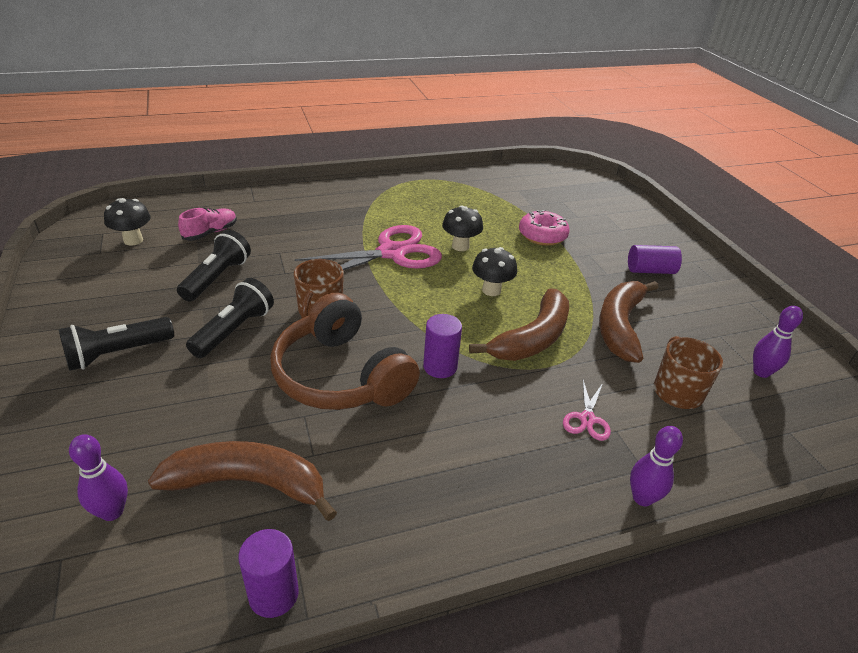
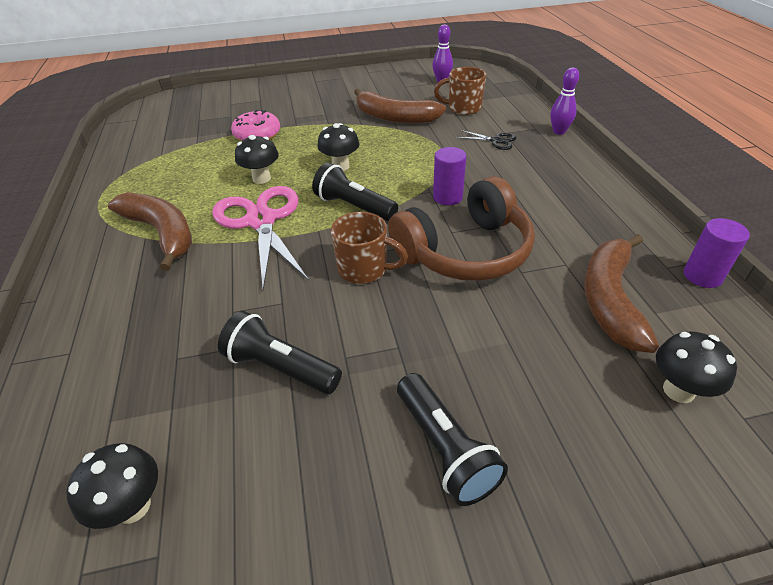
camera: 80 degrees left, 5 degrees up
(112, 512) = (678, 390): purple bowling pin -> black mushroom
(210, 233) = (150, 394): pink shoe -> none
(234, 330) = (396, 335): black flashlight -> black flashlight (354, 207)
(532, 338) = (409, 153): brown banana -> brown banana (162, 233)
(587, 419) = (496, 141): pink scissors -> black scissors
(650, 270) = (324, 97): purple cylinder -> none

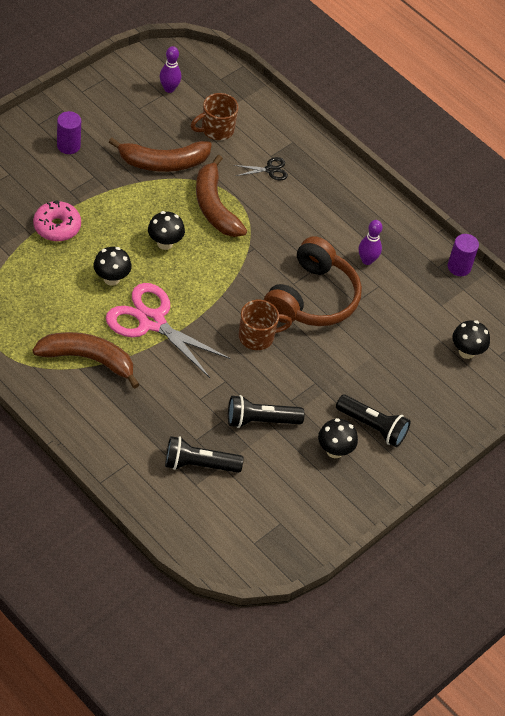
camera: 40 degrees left, 10 degrees up
(133, 506) = (250, 512): black mushroom -> black mushroom (334, 451)
(354, 207) = (209, 284): black flashlight -> black flashlight (199, 464)
(447, 197) = (270, 250): purple cylinder -> purple cylinder (68, 145)
(559, 131) = (314, 141): purple bowling pin -> purple bowling pin (367, 260)
(610, 299) = (414, 305): brown banana -> brown banana (214, 206)

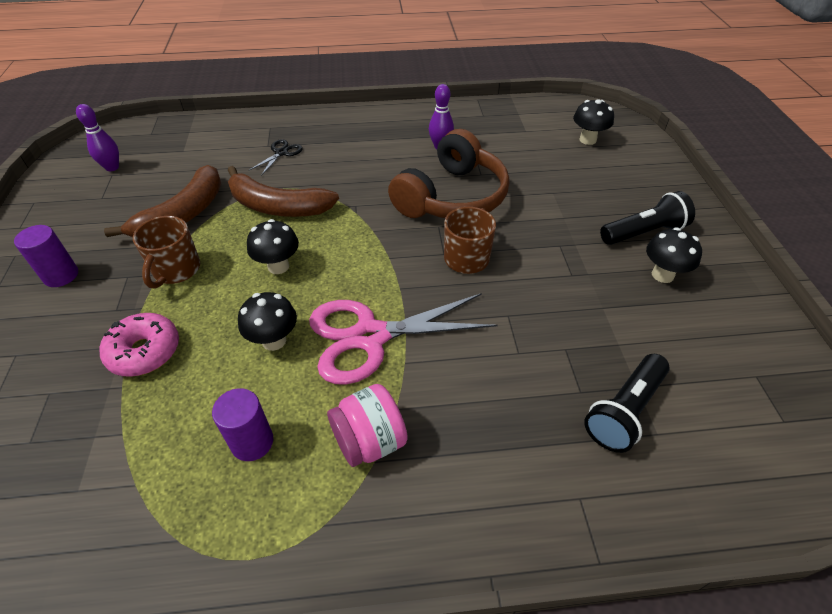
camera: 45 degrees left, 5 degrees down
(88, 359) = (369, 441): brown banana -> pink jar
(216, 129) = (197, 162): brown mug -> brown mug (176, 270)
(260, 420) = (586, 314): black flashlight -> none
(312, 298) = (452, 197): brown headphones -> brown headphones turned 60 degrees clockwise
(459, 267) = (493, 106): purple cylinder -> purple cylinder (252, 442)

